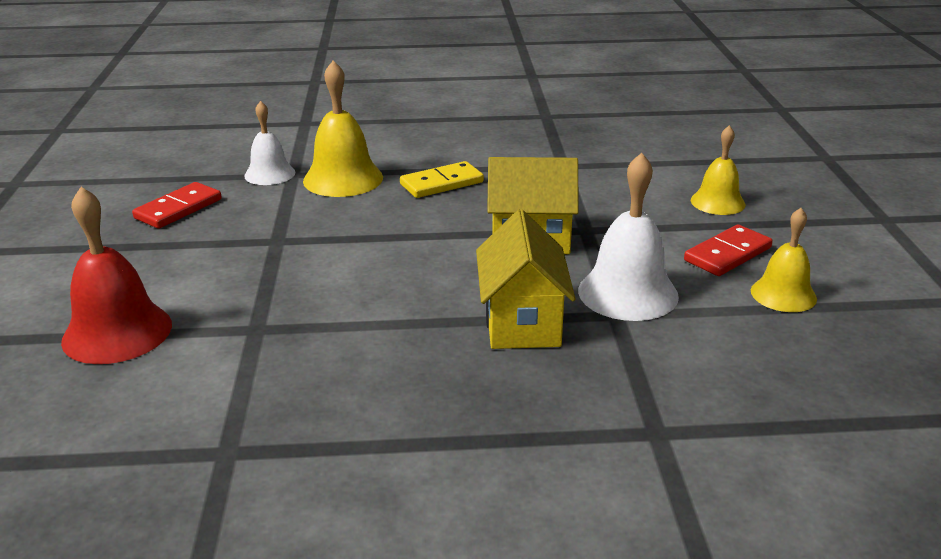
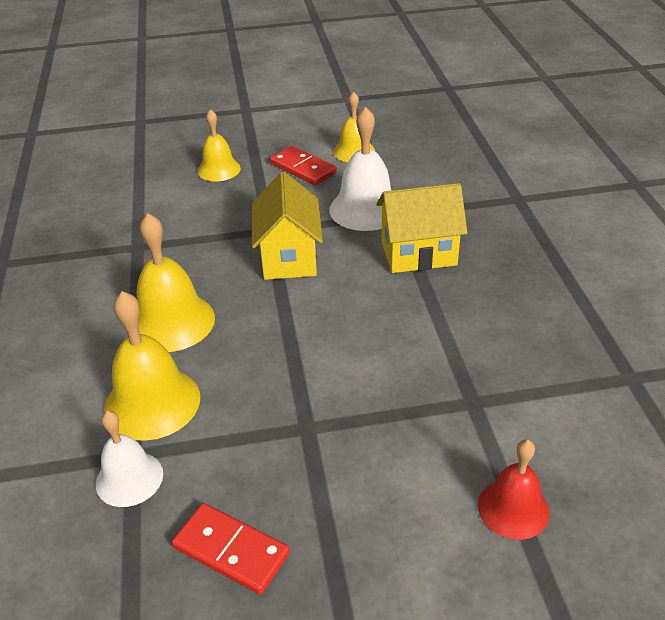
camera: 95 degrees left, 10 degrees up
(117, 332) = (513, 508): red bell -> red bell, size x0.64
(442, 183) = (172, 322): yellow domino -> yellow bell

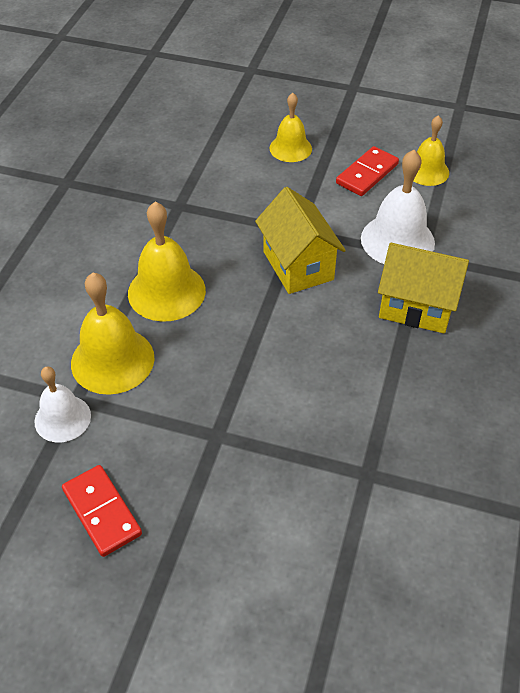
camera: 25 degrees right, 10 degrees up
(289, 257) = (298, 265): yellow house -> yellow house turned 45 degrees counterclockwise
(303, 168) = (367, 174): red domino -> red domino turned 60 degrees clockwise
(513, 508) = (337, 584): red bell -> none

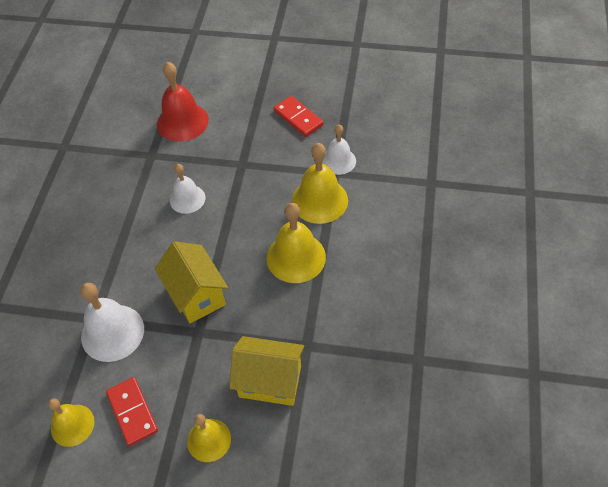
camera: 175 degrees right, 5 degrees up
(307, 388) = (187, 199): none -> white bell
(313, 537) = (182, 121): none -> red bell
(367, 174) = (132, 412): red domino -> red domino turned 60 degrees counterclockwise
(416, 307) = (106, 270): yellow house -> yellow house (270, 381)

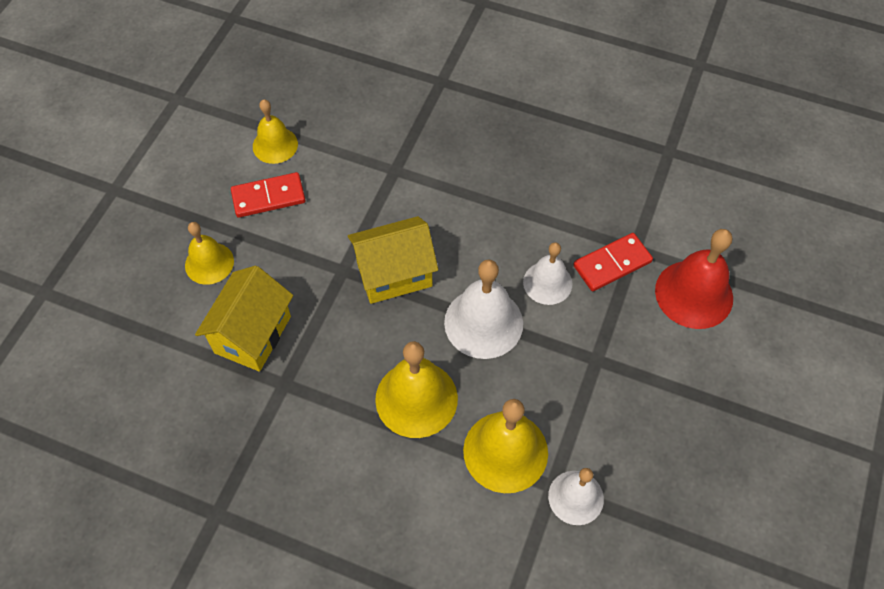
camera: 100 degrees right, 5 degrees up
(112, 332) = (371, 186): white bell -> white bell (483, 322)
(298, 118) = (677, 457): red domino -> red domino (612, 264)

